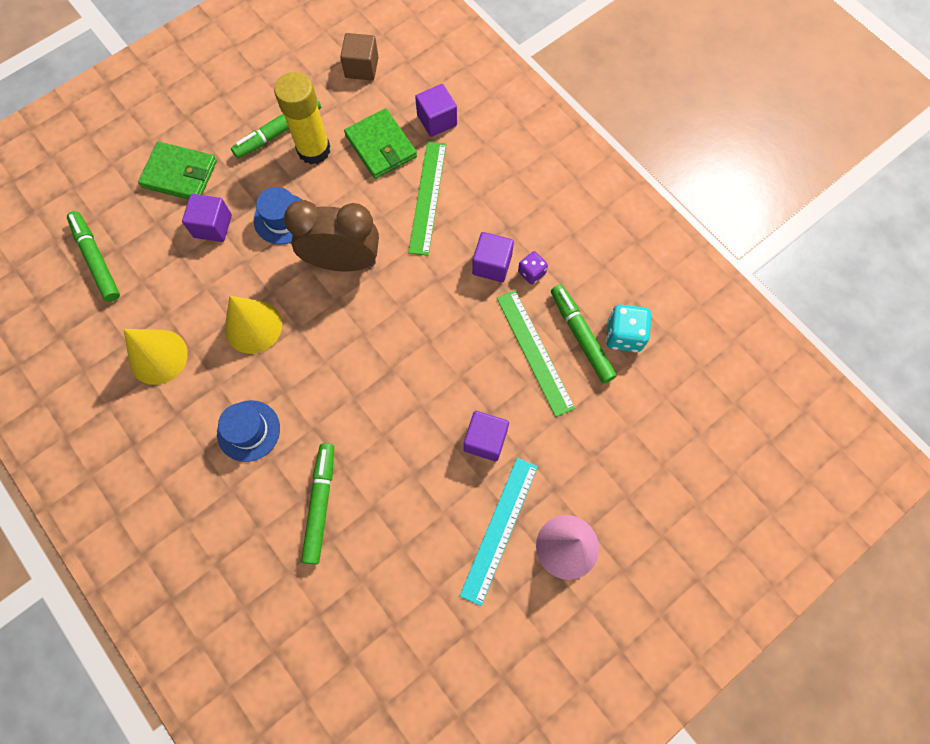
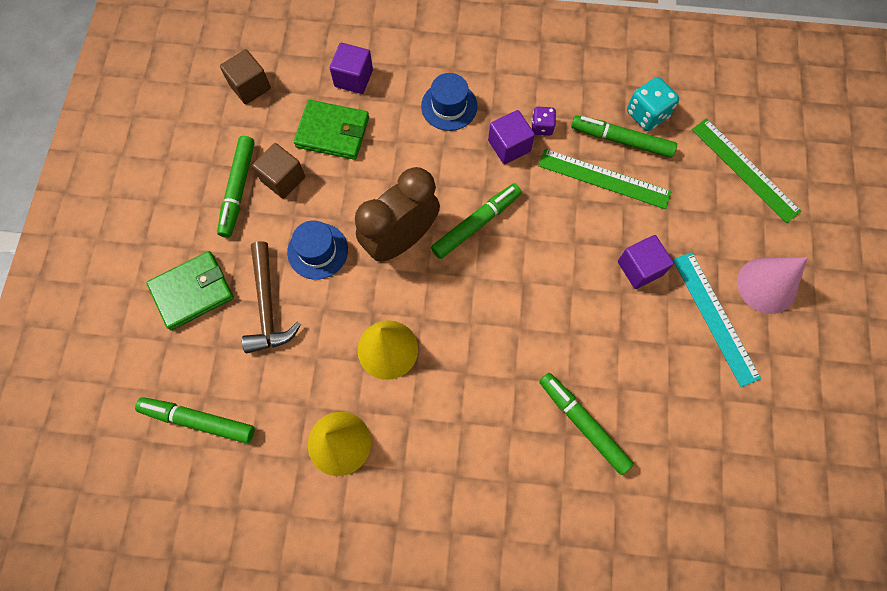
camera: 45 degrees left, 0 degrees up
(213, 226) = (267, 306): purple cube -> brown hammer
(248, 430) = (472, 426): blue hat -> blue hat (449, 106)
(314, 150) = (283, 179): yellow glue stick -> brown cube
(405, 298) = (476, 224): none -> green marker
(427, 197) = (410, 139): green ruler -> green ruler (745, 169)

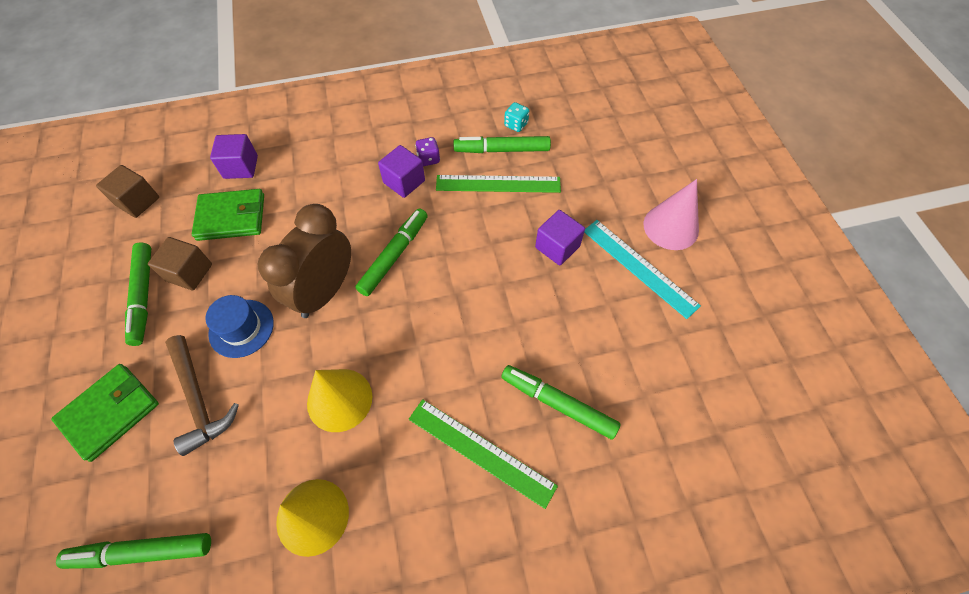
camera: 20 degrees left, 10 degrees down
(449, 106) = (338, 165): blue hat -> none
(647, 114) = (516, 125): turquoise dice -> turquoise dice, size x0.62
(745, 169) = (613, 143): green ruler -> green ruler (481, 451)

